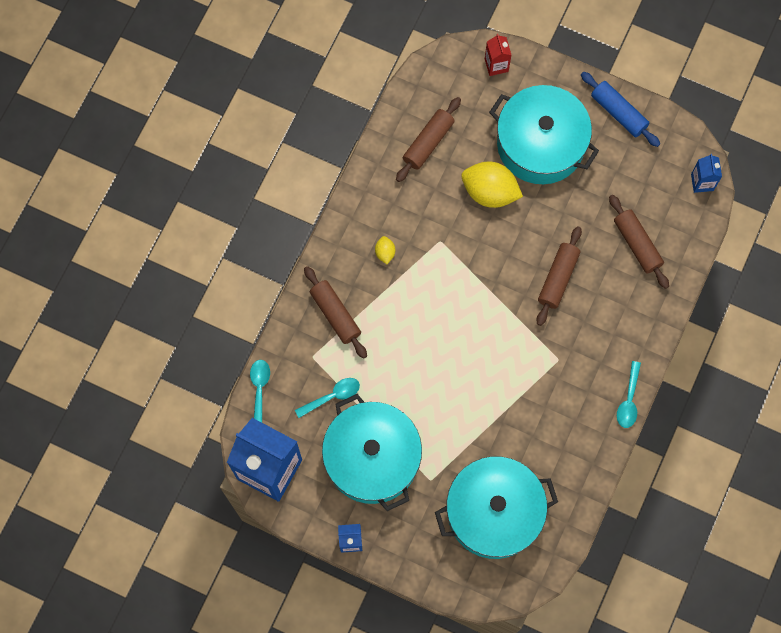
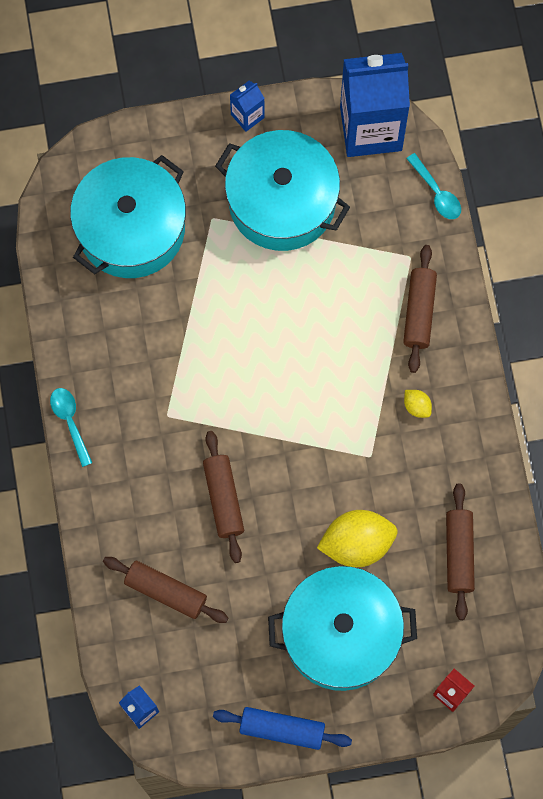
camera: 145 degrees right, 0 degrees up
(332, 396) = (362, 232): turquoise spoon -> none
(335, 314) = (419, 312): brown rolling pin -> brown rolling pin turned 75 degrees clockwise

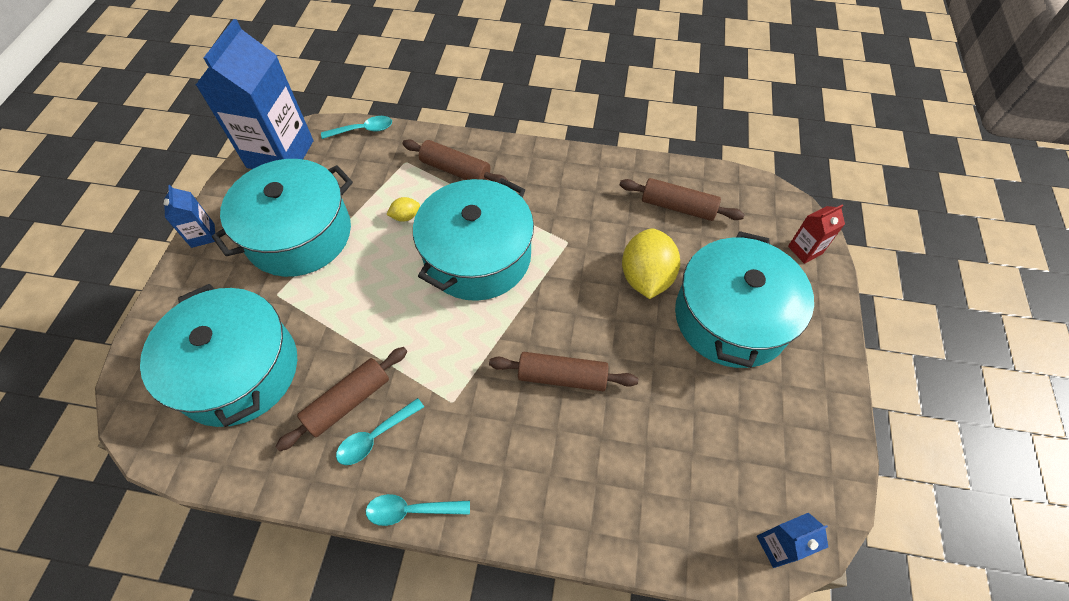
camera: 70 degrees left, 15 degrees down
(116, 368) = (375, 437): none -> turquoise spoon
(166, 591) = (644, 469): brown rolling pin -> brown rolling pin (348, 401)
(282, 729) = (821, 401): blue rolling pin -> none
(321, 377) = (477, 256): none -> turquoise pot
(417, 406) = (536, 196): yellow lemon -> yellow lemon (405, 216)

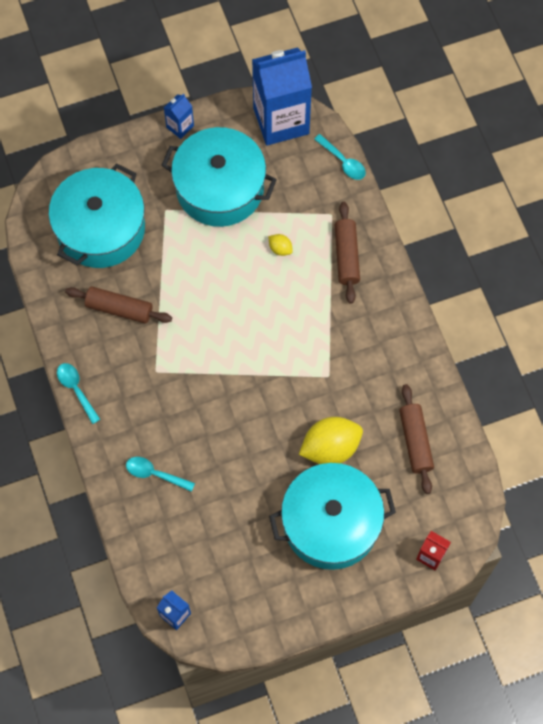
camera: 60 degrees right, 10 degrees up
(375, 437) = (107, 340): turquoise spoon -> turquoise spoon (155, 474)
(477, 256) = (276, 320): turquoise pot -> none
(562, 376) = (214, 430): brown rolling pin -> none

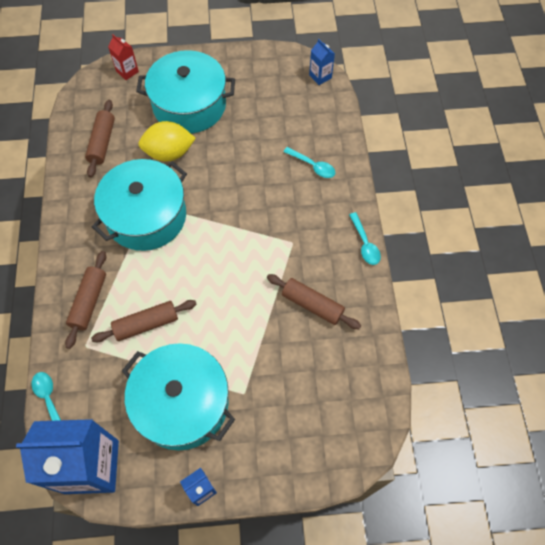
camera: 165 degrees left, 5 degrees down
(100, 228) = (313, 390): turquoise pot -> turquoise pot (146, 216)
(280, 249) = (146, 324): yellow lemon -> brown rolling pin

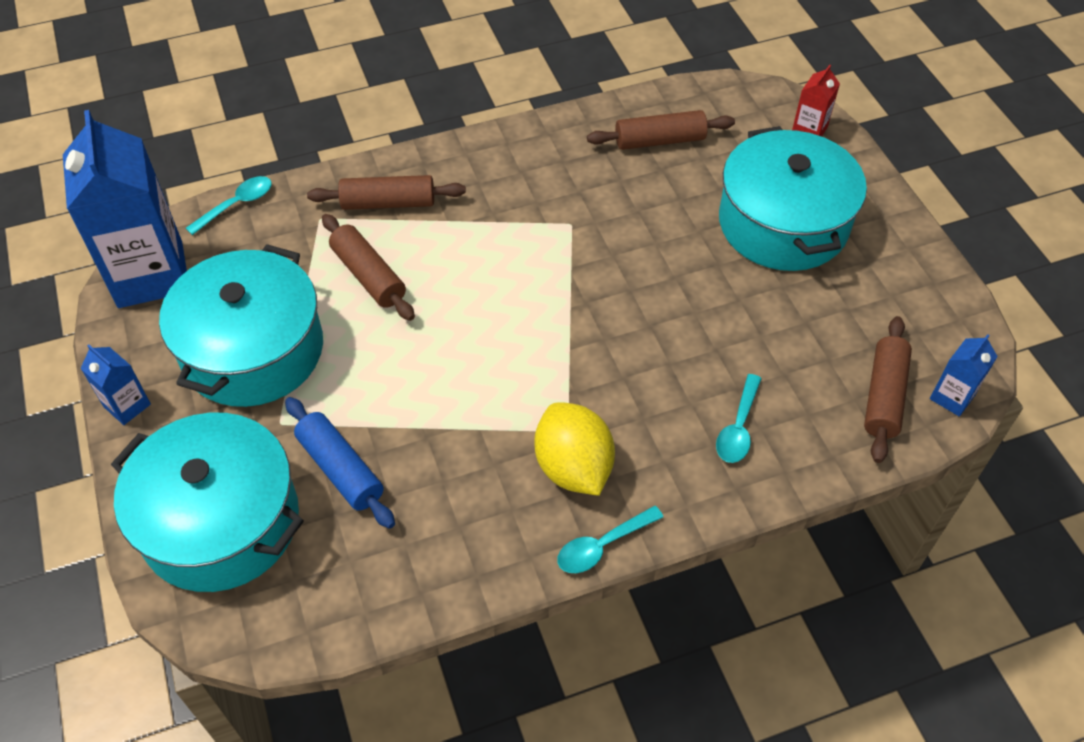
camera: 75 degrees right, 10 degrees down
(146, 216) = (549, 226): turquoise pot -> turquoise pot (220, 522)
(169, 153) = (676, 223): yellow lemon -> yellow lemon (573, 467)
(286, 363) = (340, 469): none -> blue rolling pin
(312, 305) = (455, 485): brown rolling pin -> brown rolling pin (883, 396)

